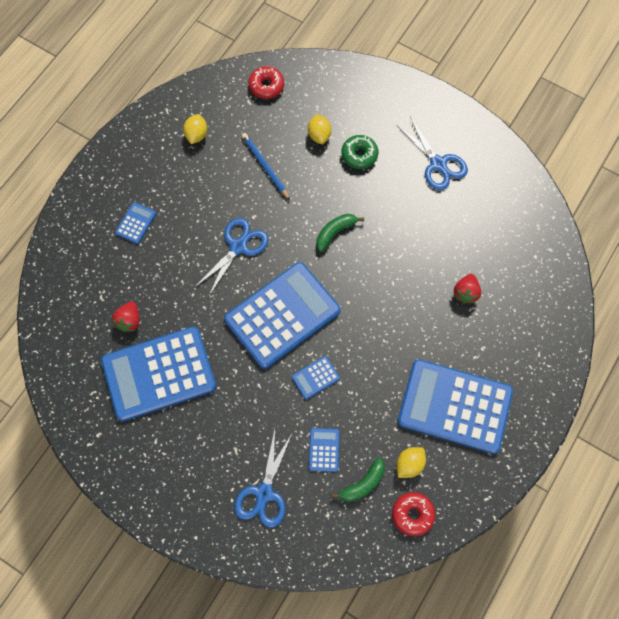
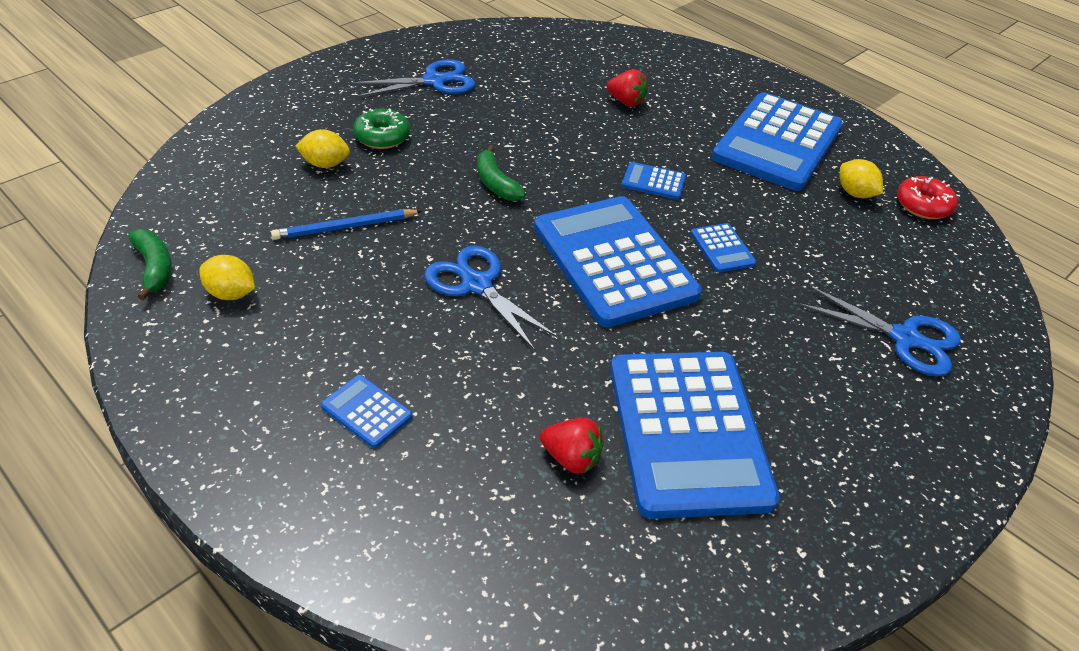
camera: 80 degrees left, 25 degrees down
(266, 86) = (197, 197): red donut -> none
(324, 450) = (834, 263): blue calculator -> blue calculator (653, 182)
(362, 484) = (884, 238): green banana -> green banana (154, 268)

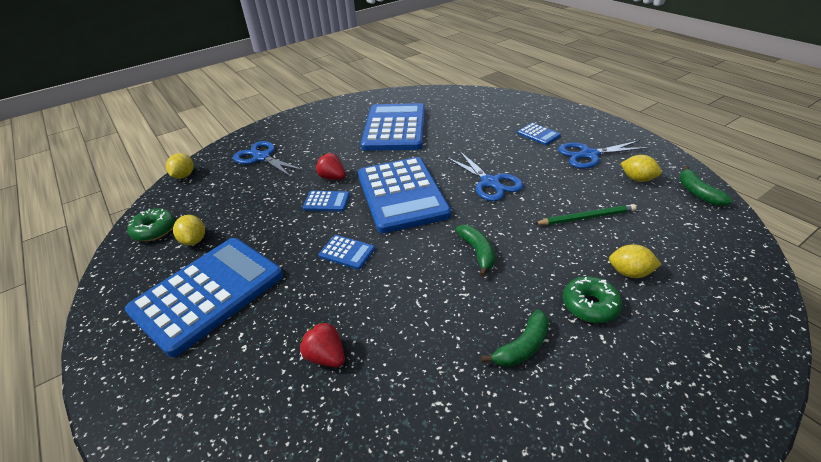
camera: 165 degrees left, 5 degrees down
(345, 227) = (586, 217): blue pencil -> green pencil
(434, 81) = (555, 402): blue scissors -> blue scissors (589, 155)
(455, 109) = (522, 346): none -> green banana
(571, 458) = (447, 122): red strawberry -> red strawberry (332, 178)
(722, 248) = (326, 201): blue calculator -> blue calculator turned 105 degrees clockwise
(923, 205) = (154, 230): red donut -> green donut
(998, 295) = (184, 176): none -> yellow lemon

